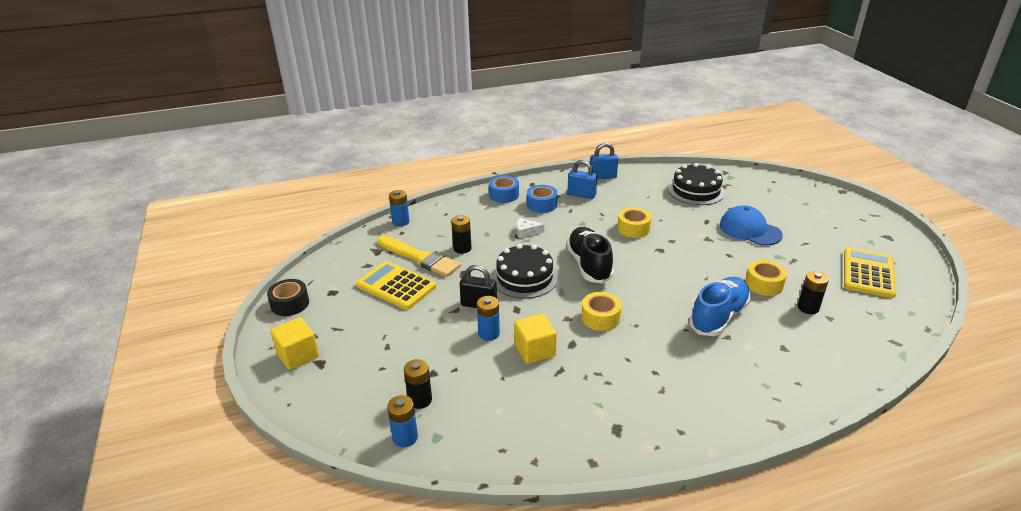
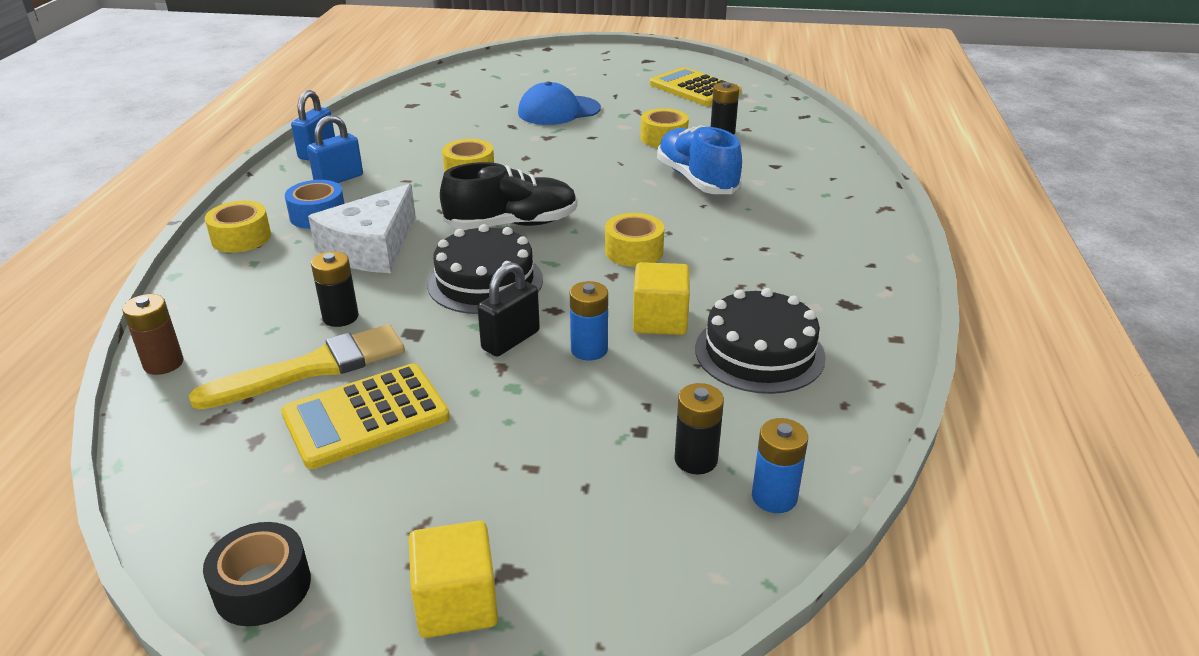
camera: 65 degrees left, 0 degrees up
(401, 222) = (163, 363): blue battery -> brown battery
(504, 195) = (241, 238): blue tape -> yellow tape
(526, 232) = (371, 247): white cheese -> white cheese, size x2.30
(589, 265) = (512, 224): black shoe -> black shoe turned 150 degrees clockwise
(696, 190) = (440, 110): black cake -> black cake (759, 352)

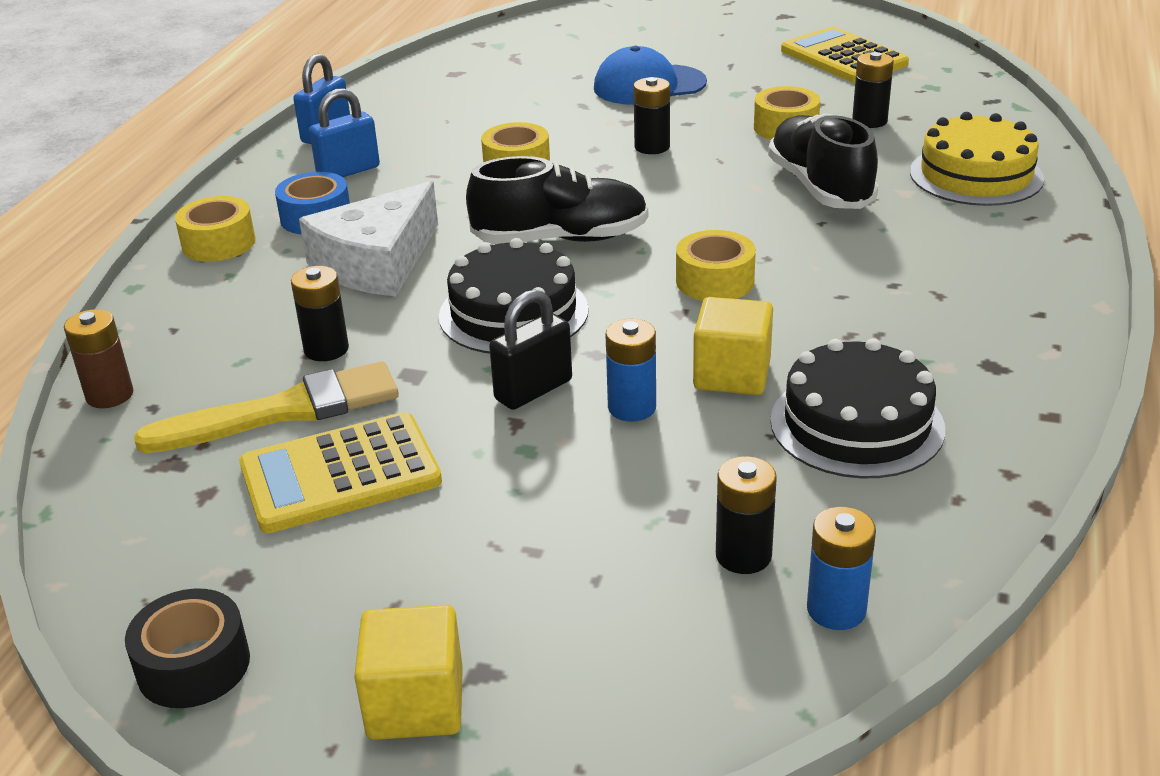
camera: 10 degrees right, 0 degrees up
(569, 155) = (652, 147): none -> black battery
(696, 180) = (820, 187): blue shoe -> black shoe
(805, 168) = (976, 175): none -> yellow cake

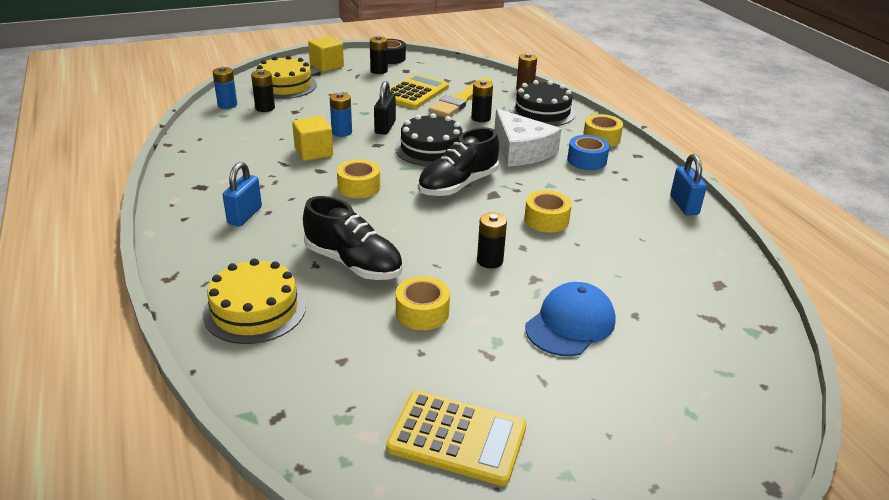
camera: 140 degrees right, 0 degrees up
(348, 171) = (623, 187): blue padlock -> blue padlock (245, 216)
(376, 262) = (521, 150): white cheese -> white cheese turned 150 degrees clockwise
(623, 641) = (285, 85): none -> yellow cake
(856, 424) = (250, 150): black cake -> black cake (542, 111)
(869, 121) = (366, 344): black battery -> black battery (379, 71)

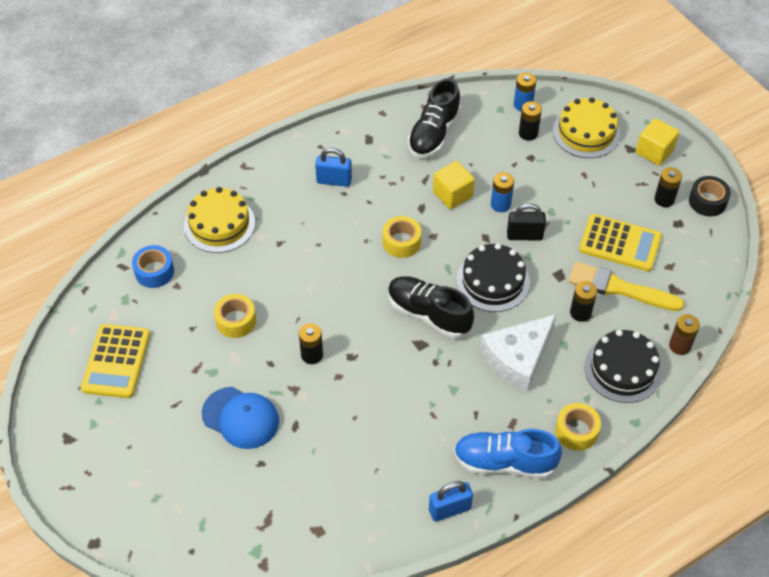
camera: 80 degrees right, 20 degrees up
(353, 263) = (286, 266): black shoe -> black shoe (434, 134)
(546, 220) = (387, 390): yellow tape -> none
(587, 160) = (517, 419): blue tape -> blue tape (154, 271)
(632, 172) = (504, 462): none -> blue shoe

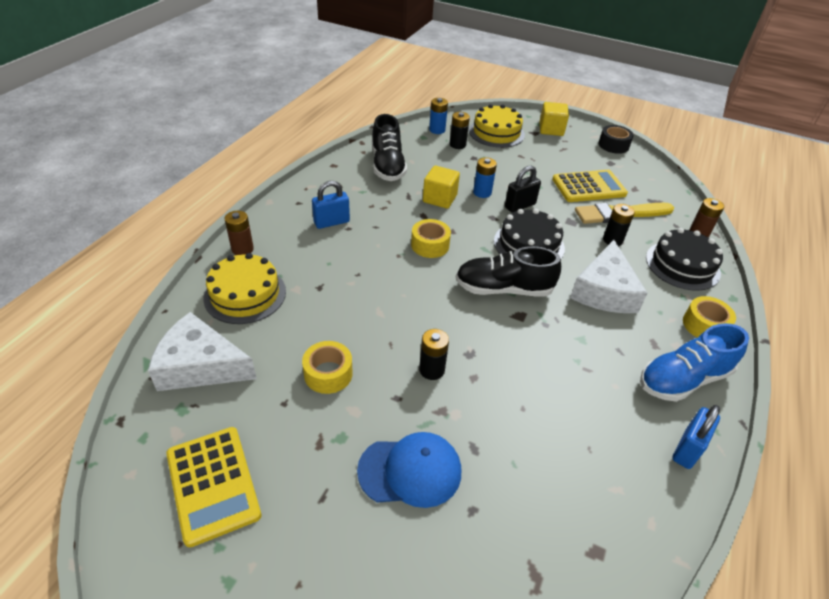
camera: 35 degrees left, 10 degrees down
(154, 271) = (200, 365): blue tape -> white cheese
(243, 178) = (242, 249): none -> brown battery
(664, 199) = (587, 153): black battery -> none

